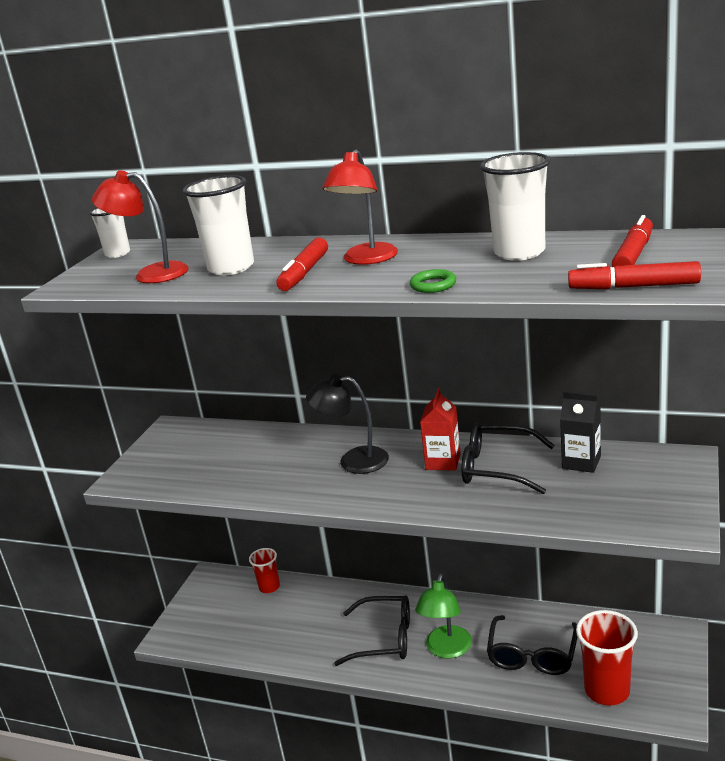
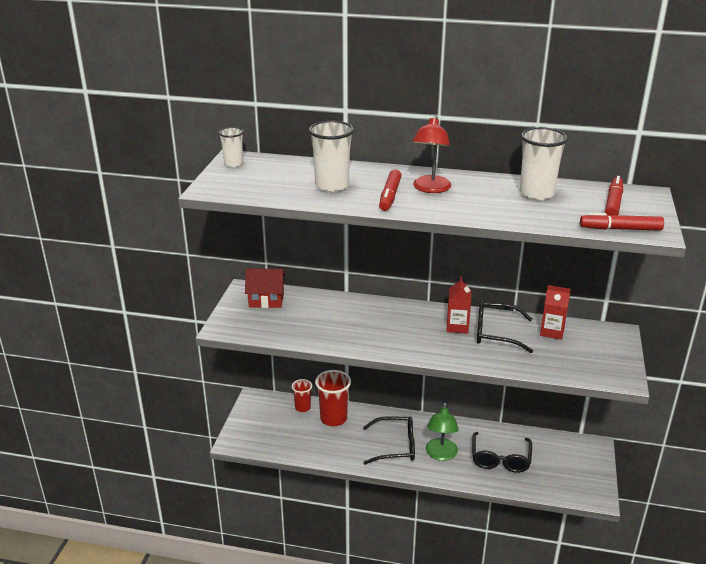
camera: 10 degrees left, 5 degrees up
(151, 274) = (272, 185): red lamp -> none
(192, 439) = (266, 300): none -> red house
(353, 460) = (393, 322): black lamp -> none
(433, 285) = (487, 215): green ring -> none
(581, 462) = (552, 332): black carton -> red carton
(607, 690) = (552, 483): red cup -> red cup (333, 418)

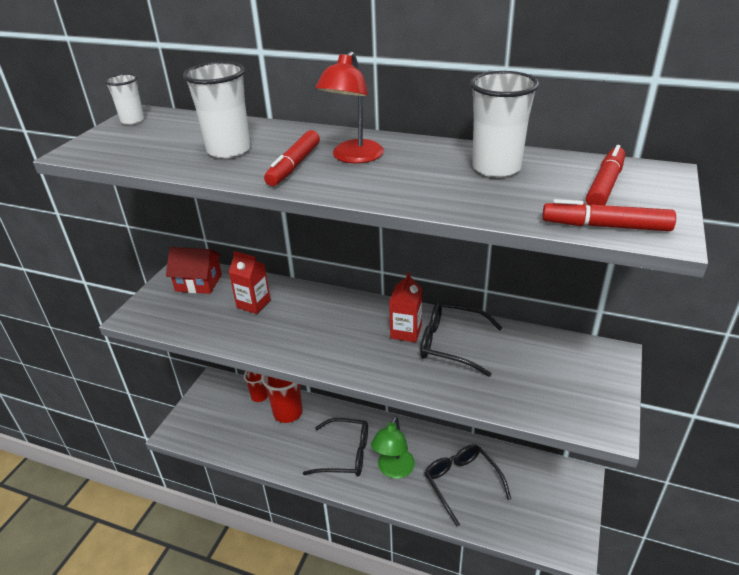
camera: 10 degrees right, 5 degrees up
(500, 459) = (462, 483): black glasses -> black glasses turned 135 degrees clockwise
(552, 332) = (524, 347): red carton -> red carton (253, 304)

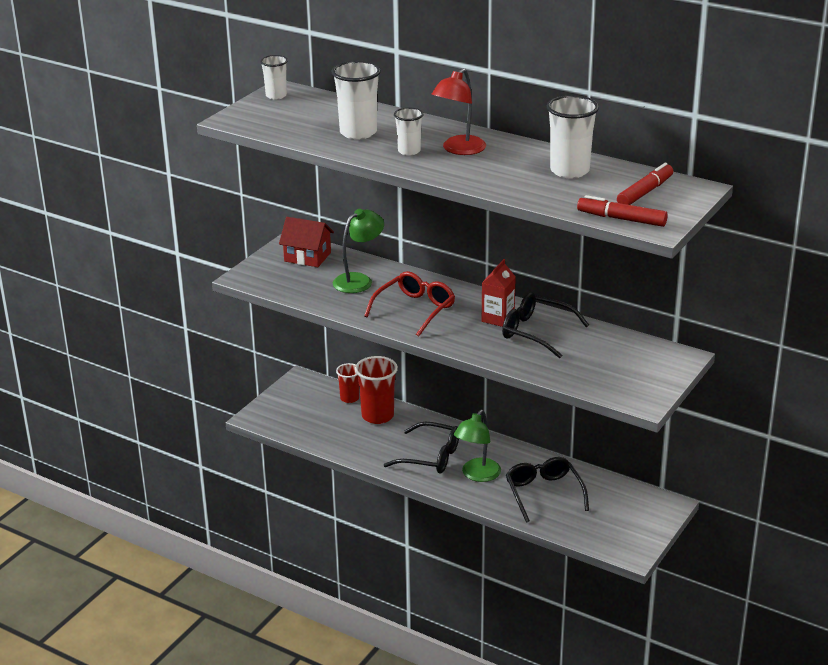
camera: 10 degrees right, 5 degrees down
(253, 304) = (359, 280): red carton -> green lamp
(294, 166) = (409, 151): red marker -> white cup
(317, 333) = (415, 310): none -> red glasses

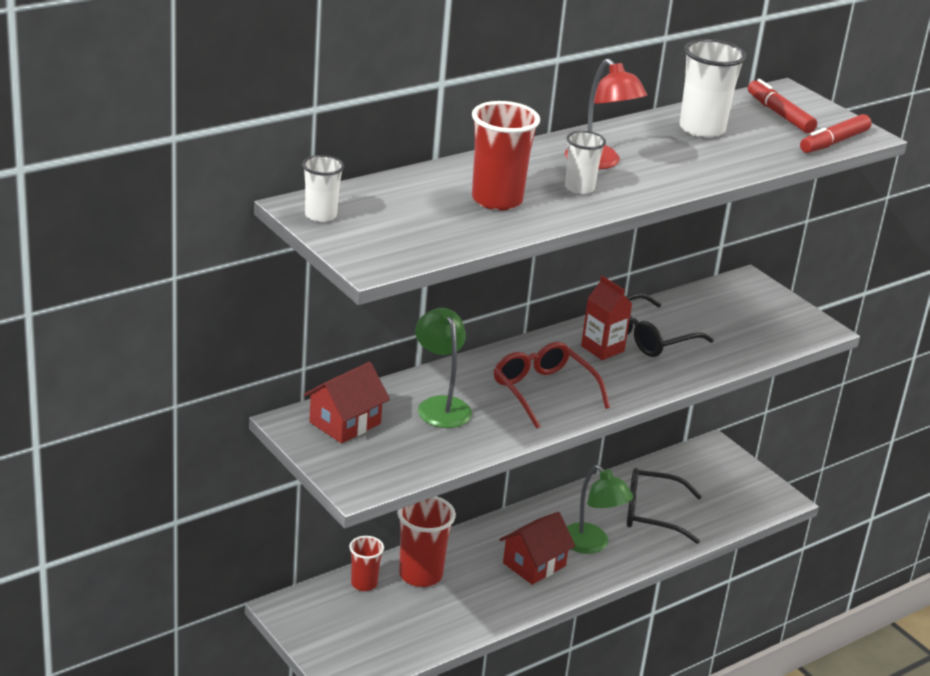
camera: 70 degrees left, 0 degrees up
(358, 133) = (497, 200): white cup -> red cup
(431, 457) = (534, 564): black glasses -> red house

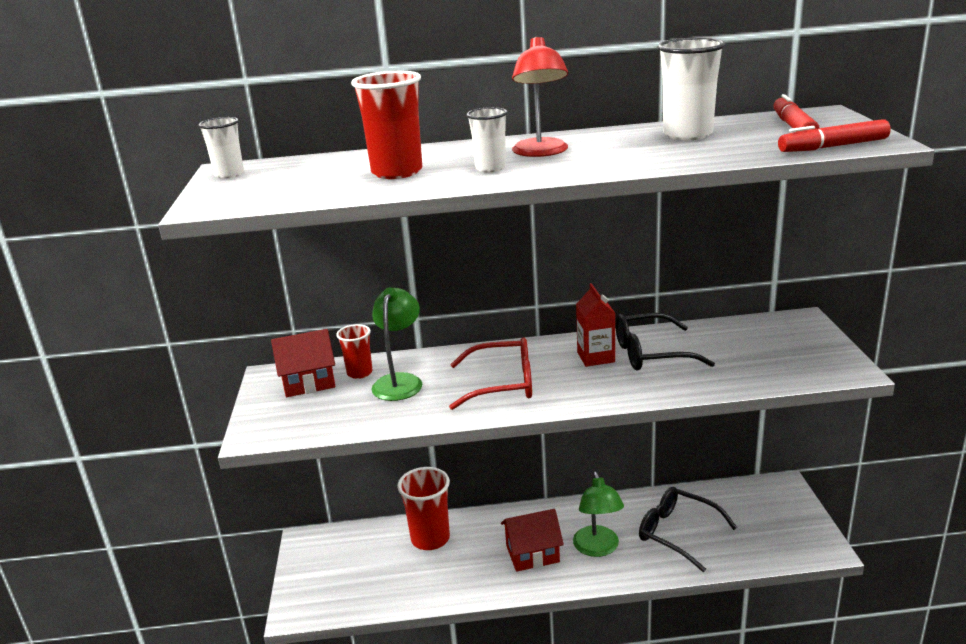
camera: 35 degrees right, 5 degrees down
(364, 583) = (380, 535): red cup -> red cup (359, 373)
(543, 391) = (502, 384): red glasses -> red glasses turned 90 degrees clockwise

